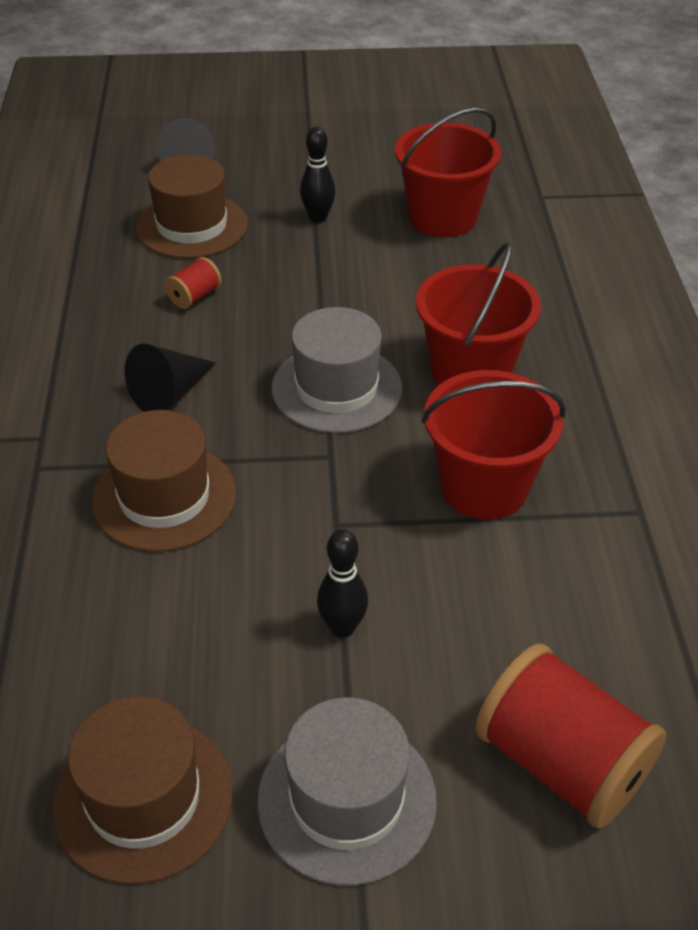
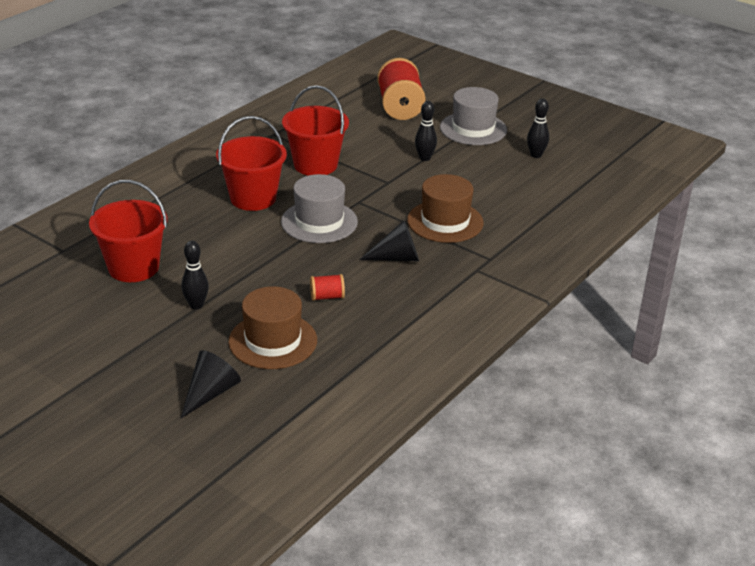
camera: 140 degrees left, 10 degrees down
(143, 798) = (536, 155): brown hat -> black bowling pin

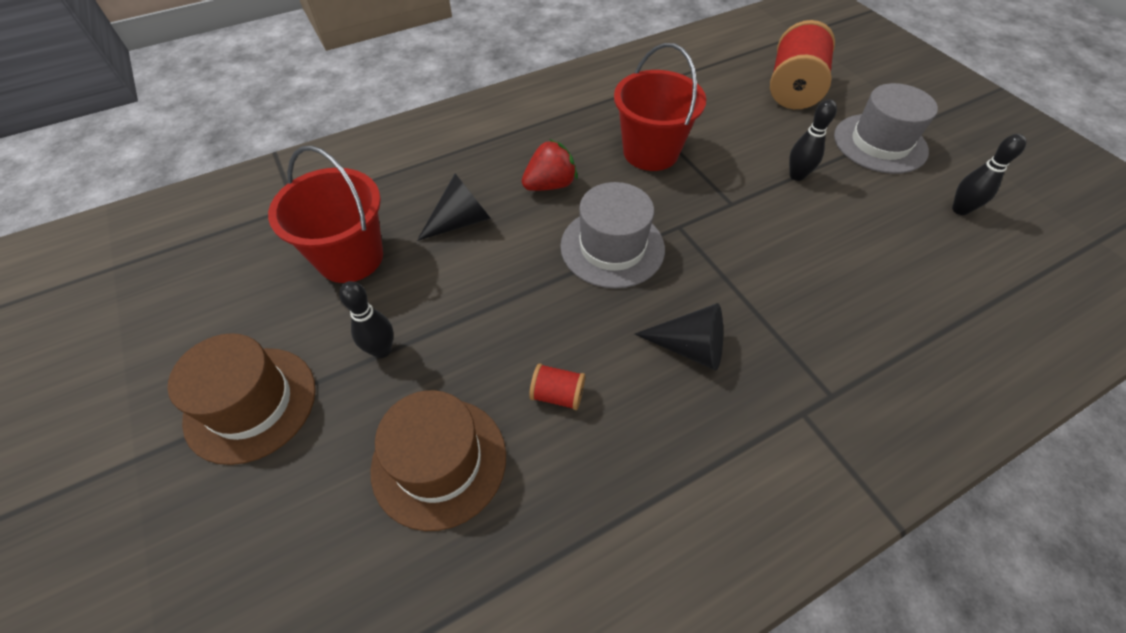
camera: 25 degrees right, 20 degrees up
(210, 393) = (294, 545): black cone -> black cone (461, 221)
(253, 198) = (550, 185): red bucket -> red strawberry
(445, 221) = (786, 297): brown hat -> brown hat (251, 403)

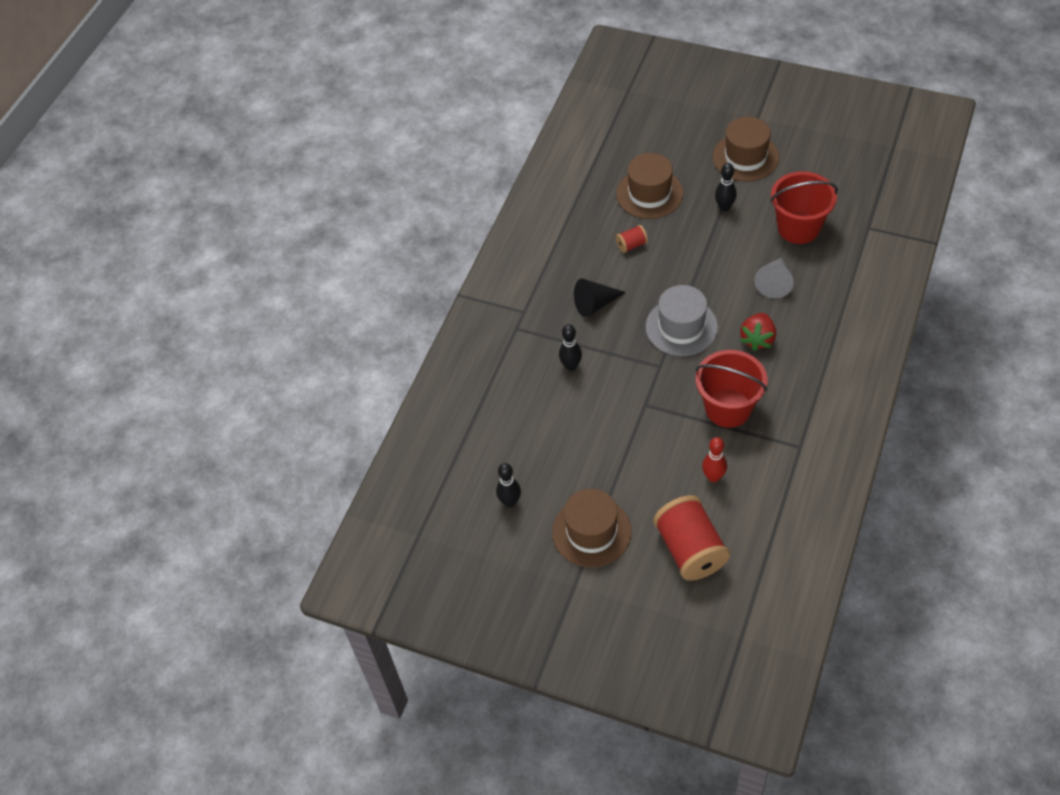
camera: 145 degrees right, 0 degrees up
(461, 221) = (774, 283): black cone -> grey cone
(722, 117) = (713, 477): none -> red bowling pin
(796, 176) = (624, 457): black bowling pin -> black bowling pin (571, 366)
(880, 143) = (591, 532): grey hat -> brown hat

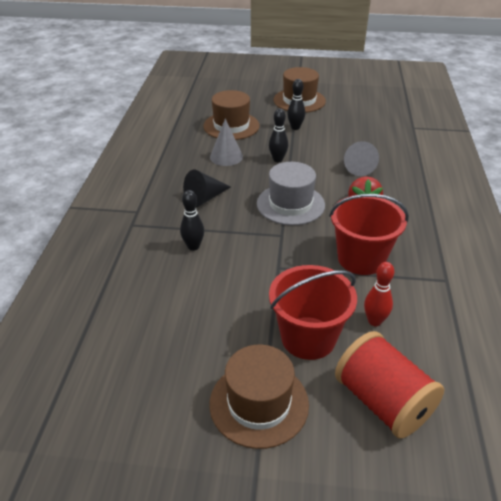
camera: 20 degrees left, 15 degrees down
(510, 502) = (150, 387): black bowling pin -> black bowling pin (278, 159)
(631, 245) = (226, 157): red spool -> grey cone
(798, 227) = (359, 133): red bucket -> red bucket (308, 338)

